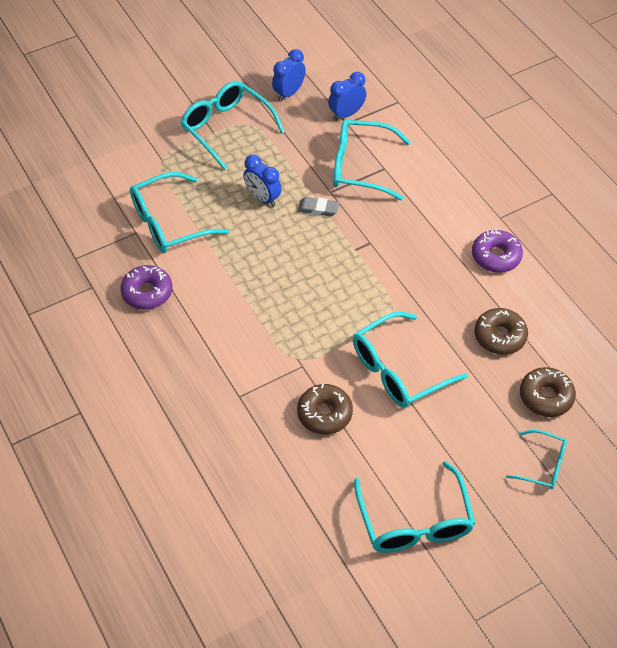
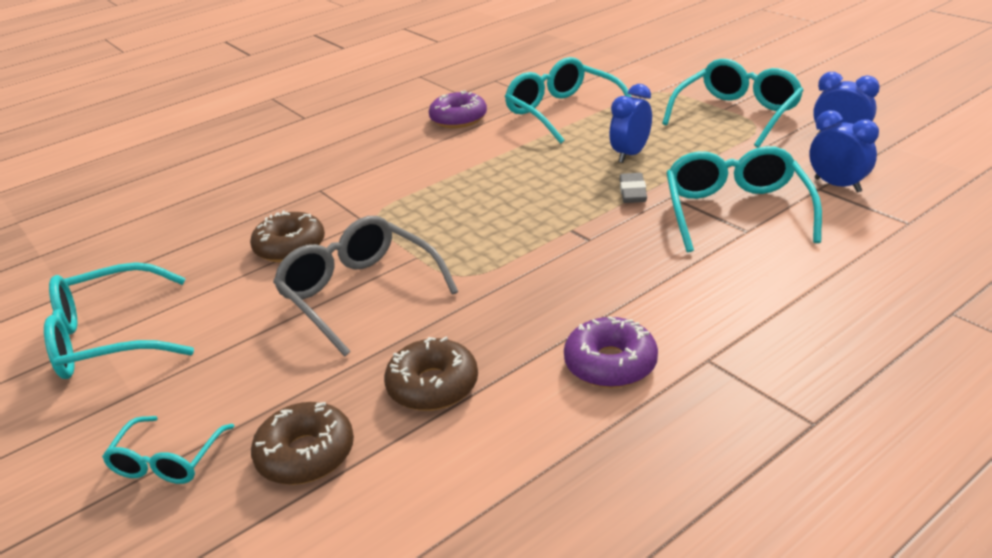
camera: 85 degrees right, 20 degrees down
(398, 370) = (359, 293): turquoise glasses -> grey glasses

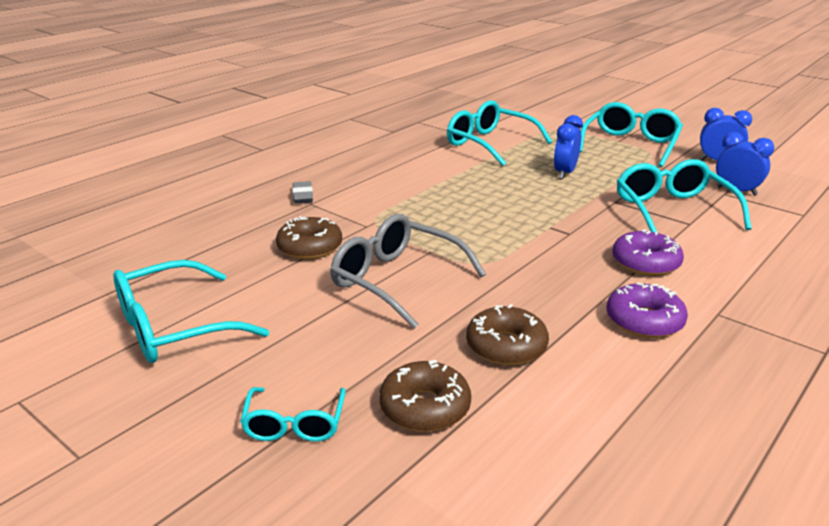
camera: 15 degrees left, 5 degrees down
(458, 119) = (404, 149): purple donut -> purple donut (645, 263)
(632, 192) = (583, 199): grey eraser -> grey eraser (303, 196)

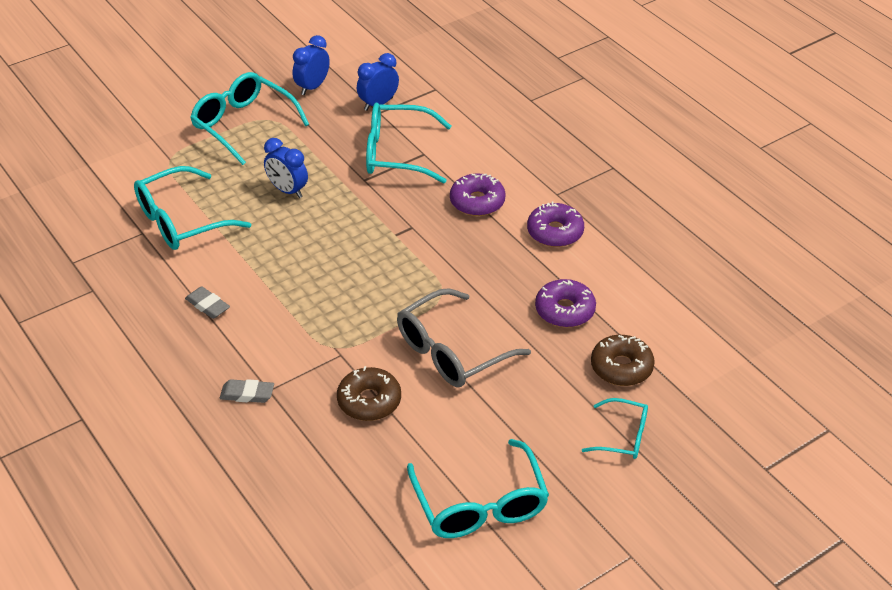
camera: 75 degrees left, 15 degrees up
(399, 167) = (208, 305): none -> grey eraser
(506, 346) = (565, 310): brown donut -> purple donut

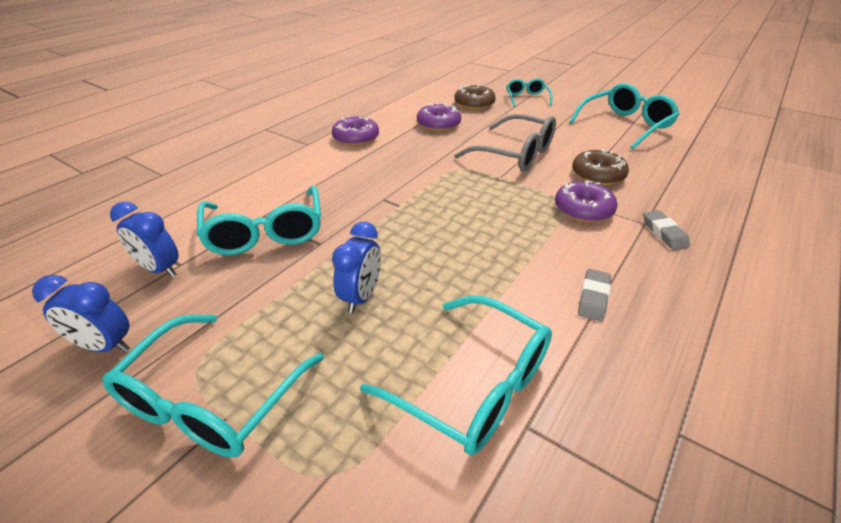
camera: 110 degrees left, 5 degrees down
(477, 202) = (331, 174): purple donut -> purple donut (583, 210)

